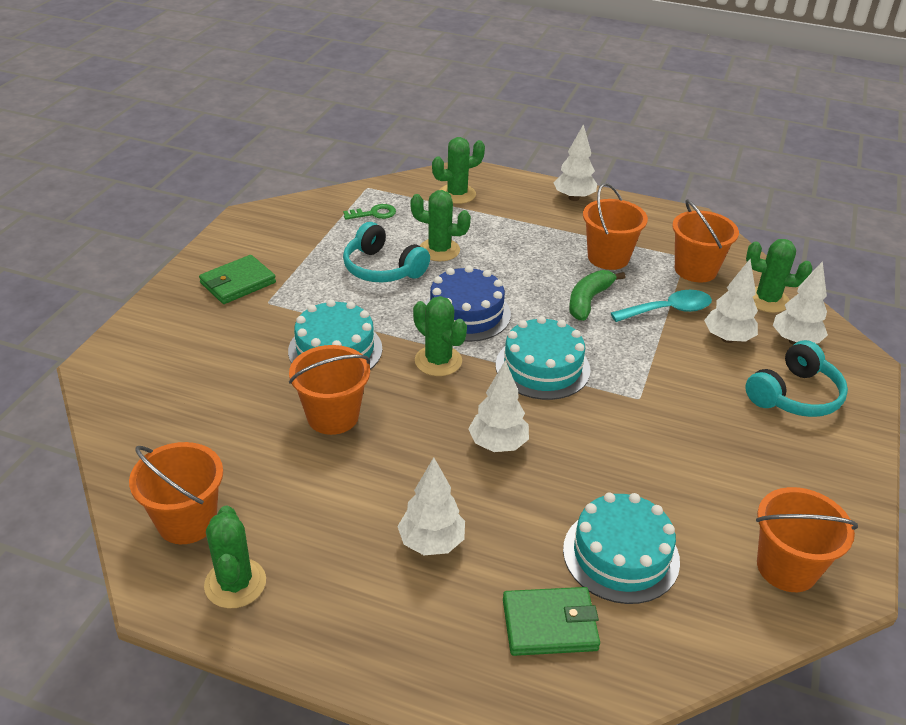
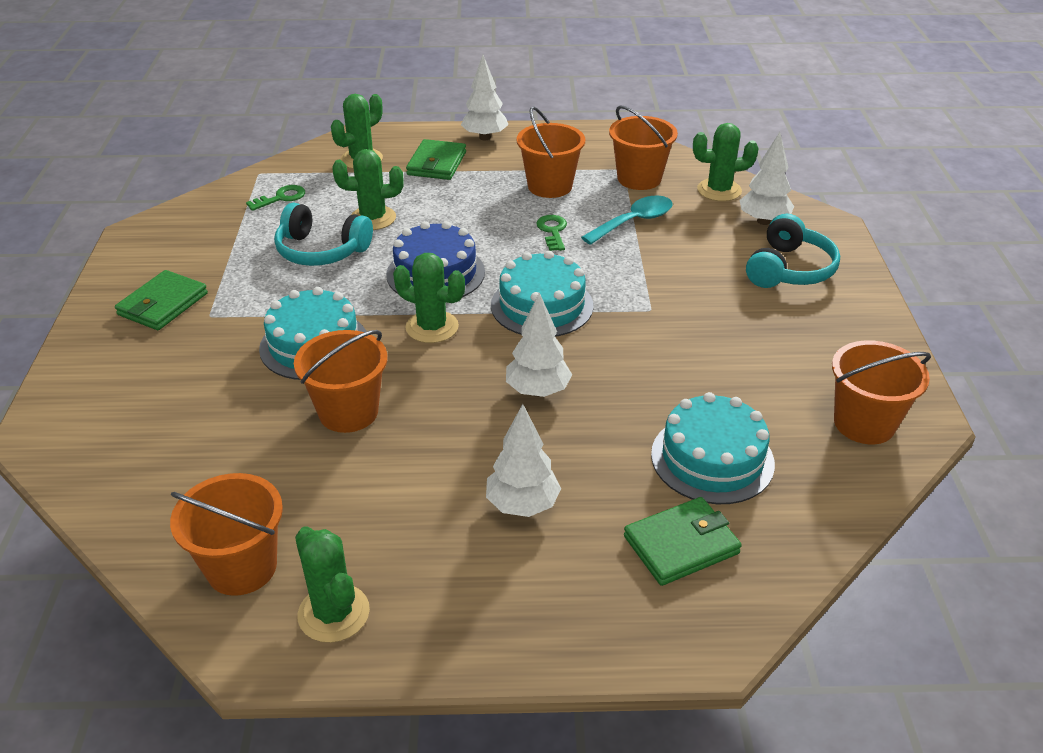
camera: 20 degrees left, 0 degrees up
(518, 213) = (436, 163): none -> green wallet
(588, 300) = (553, 231): green banana -> green key
(727, 338) = (702, 234): white tree -> none

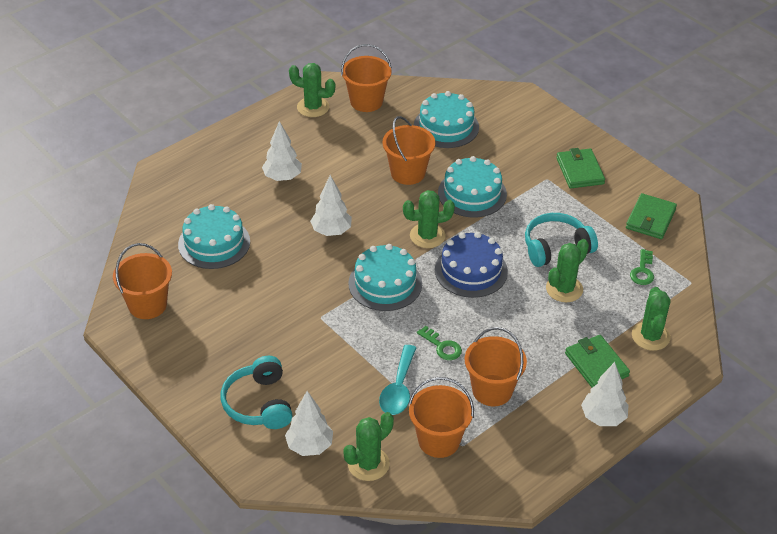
camera: 140 degrees right, 5 degrees up
(203, 449) = (446, 126): none -> turquoise cake
(681, 545) = (199, 197): green wallet -> green wallet (650, 219)

